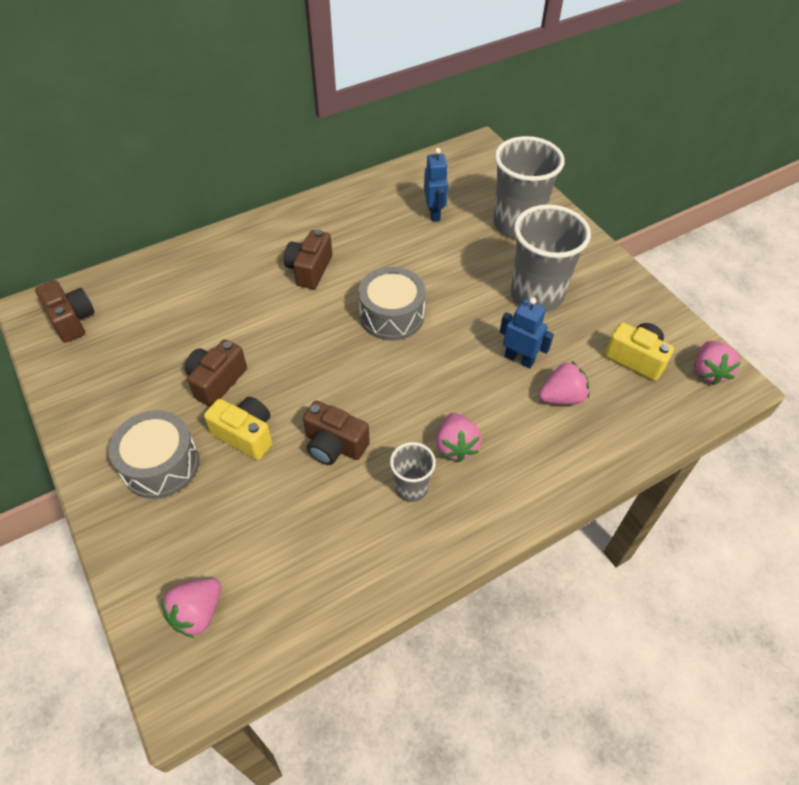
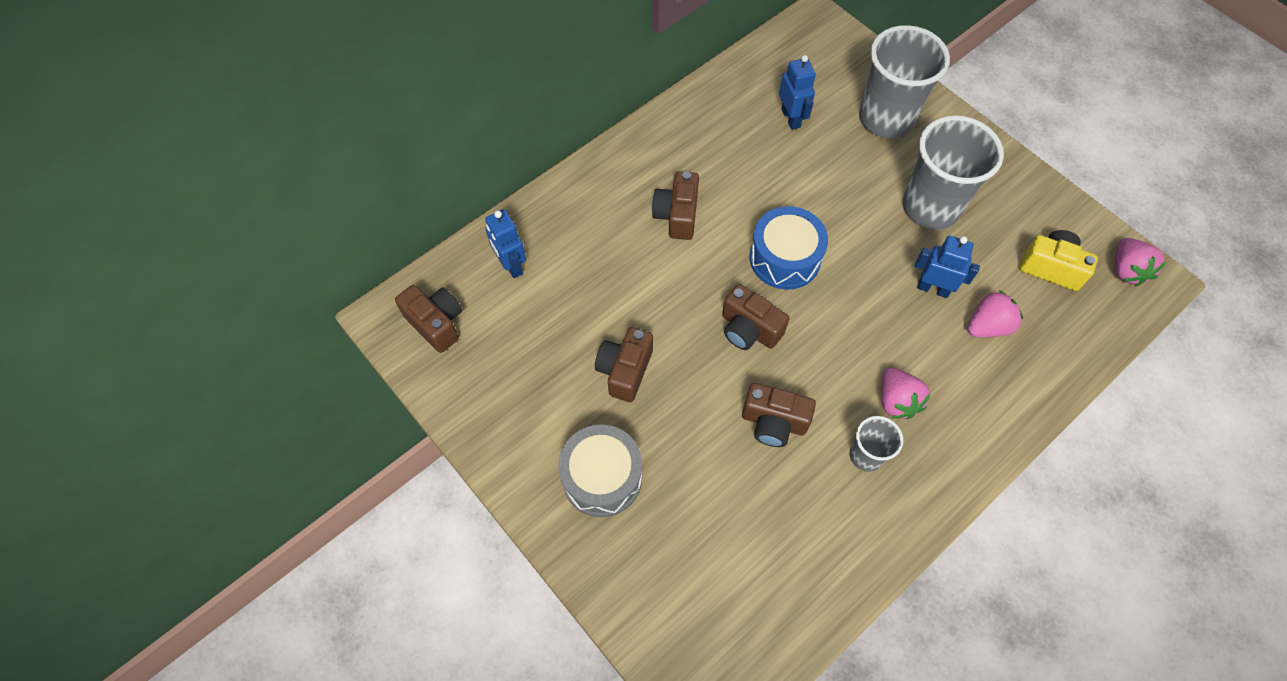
camera: 10 degrees left, 10 degrees up
(154, 286) = (511, 265): none -> blue robot
(197, 613) = (699, 627): pink strawberry -> none
(245, 435) = (678, 427): yellow camera -> none
(339, 366) = (749, 329): none -> brown camera
(392, 315) = (784, 258): grey drum -> blue drum

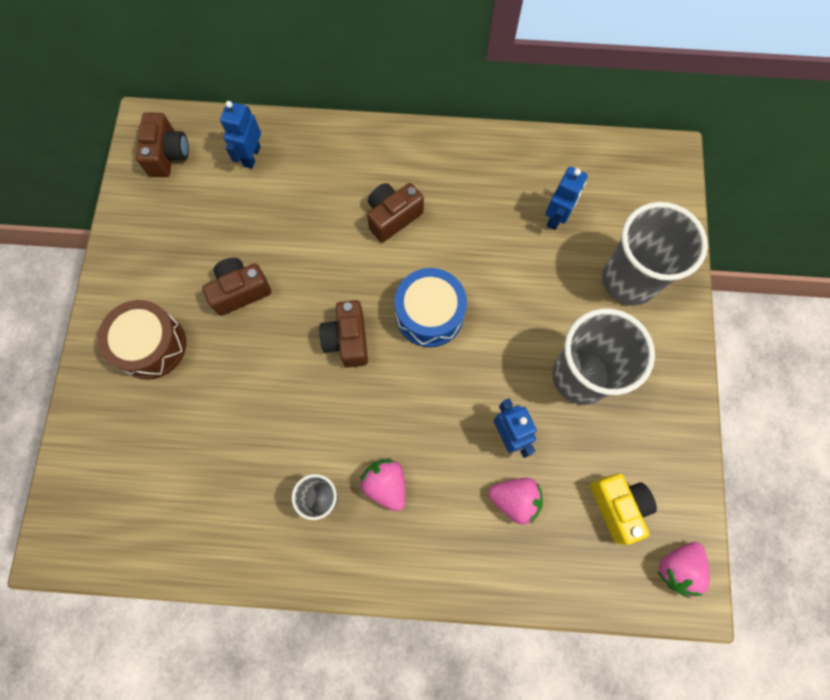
camera: 45 degrees right, 10 degrees up
(602, 477) = (151, 345): grey drum -> brown drum
(773, 422) = (290, 416): brown camera -> none
(896, 401) = (386, 485): pink strawberry -> pink strawberry turned 120 degrees clockwise

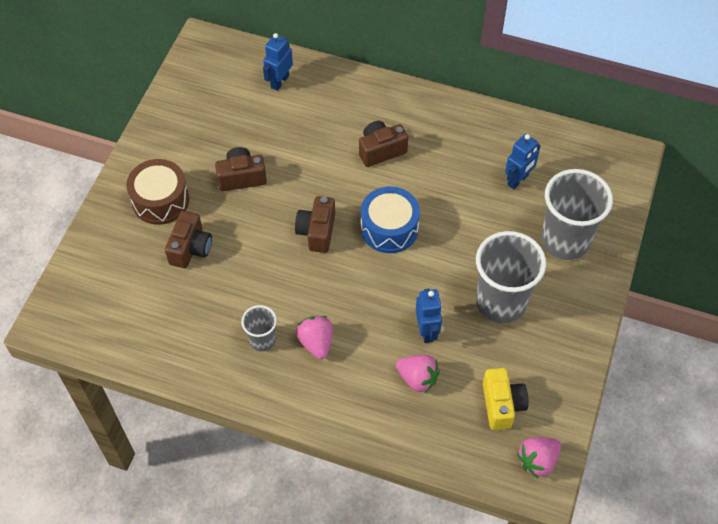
camera: 15 degrees right, 15 degrees down
(168, 155) = (213, 66): brown camera -> brown camera (190, 248)

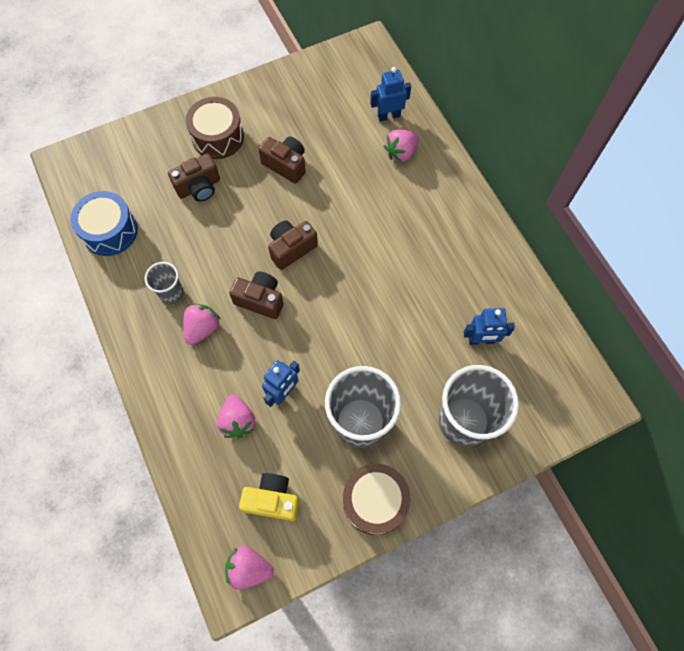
camera: 45 degrees right, 10 degrees up
(319, 101) = (401, 153): none -> pink strawberry
(381, 150) = (403, 227): brown camera -> brown camera (260, 300)
(389, 228) = (343, 291): blue drum -> blue drum (110, 231)
(502, 405) = (272, 500): yellow camera -> yellow camera turned 120 degrees counterclockwise
(567, 341) = (374, 501): none -> brown drum

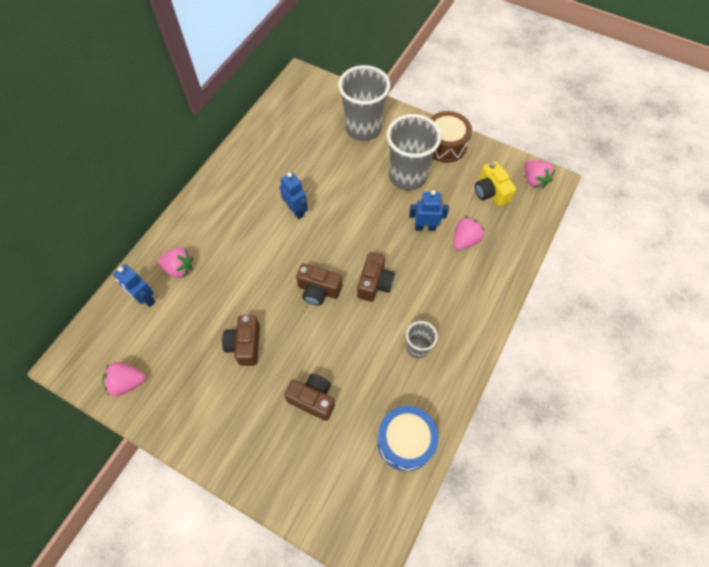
camera: 125 degrees left, 5 degrees down
(202, 328) = (425, 306): pink strawberry -> pink strawberry (127, 382)
(218, 137) = (251, 423): brown drum -> none
(260, 300) = (374, 283): brown camera -> brown camera turned 150 degrees counterclockwise
(481, 340) = (303, 145): blue robot -> blue robot (296, 211)

